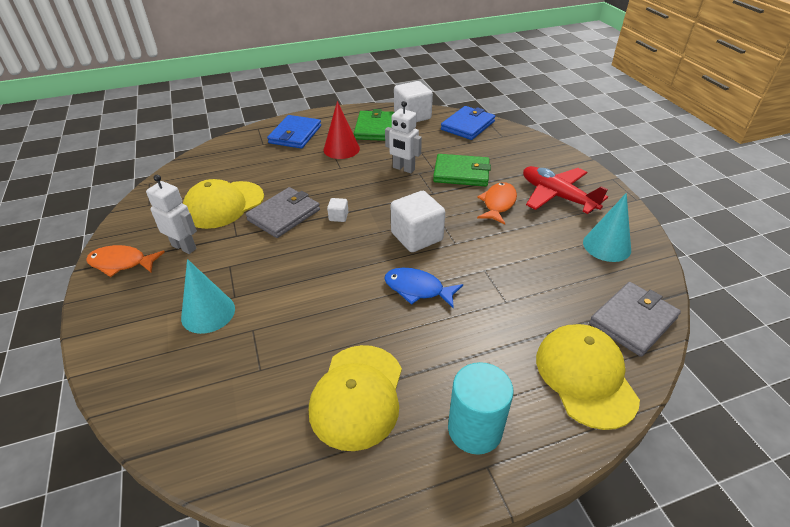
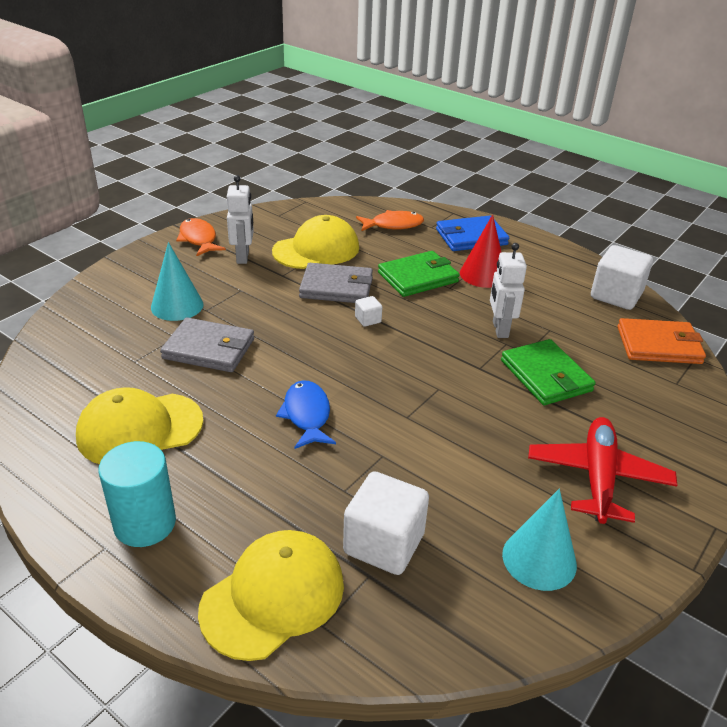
camera: 55 degrees right, 5 degrees down
(224, 205) = (316, 249): yellow cap -> yellow cap turned 135 degrees clockwise
(375, 128) = (552, 280): green wallet -> green wallet (418, 277)
(416, 237) = (389, 384): white cube -> white cube (384, 543)
(468, 125) = (659, 345): blue wallet -> orange wallet
(498, 204) = (518, 427): orange fish -> orange fish (393, 225)
(633, 320) = (406, 624): grey wallet -> grey wallet (209, 349)

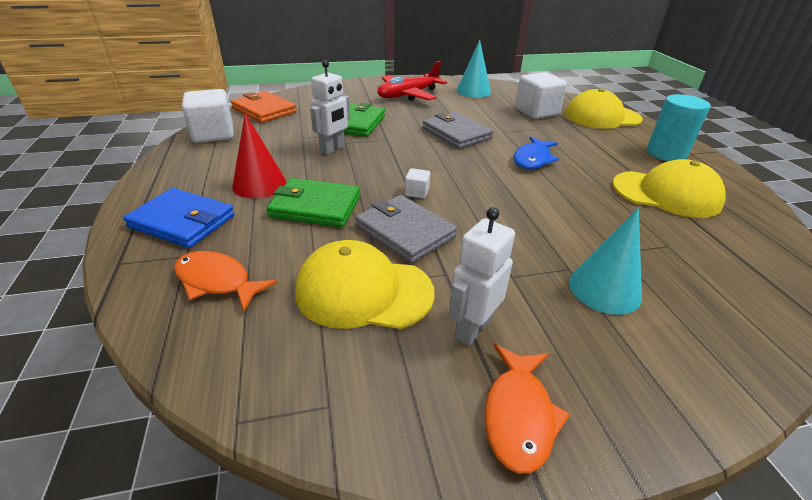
camera: 140 degrees left, 0 degrees up
(209, 349) = (585, 226): grey wallet -> grey wallet (456, 133)

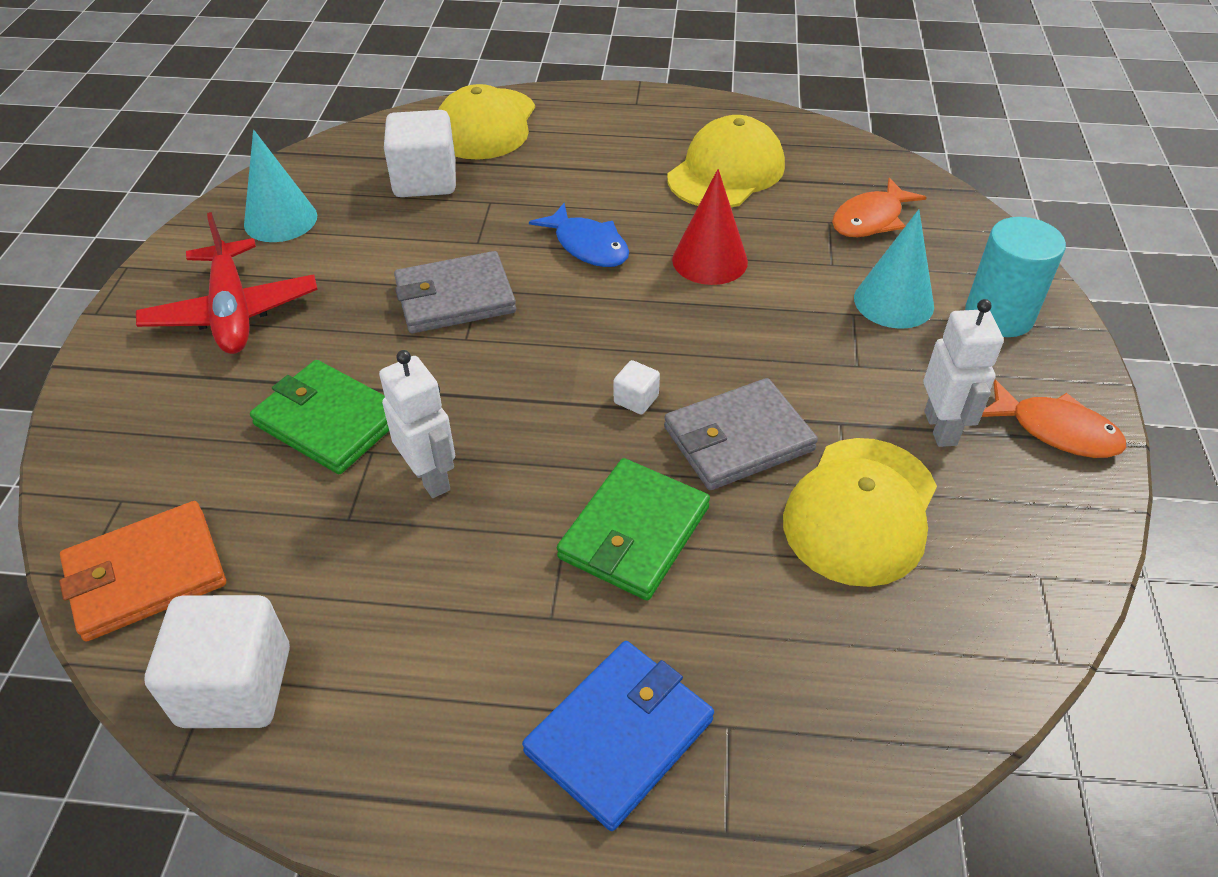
camera: 70 degrees left, 10 degrees up
(217, 281) = (808, 679): orange fish -> orange fish (870, 219)
(259, 184) = (524, 607): red cone -> red cone (710, 260)
(472, 329) = (941, 428): white robot -> white robot turned 150 degrees counterclockwise
(666, 153) = (627, 123): turquoise cylinder -> turquoise cylinder (999, 315)

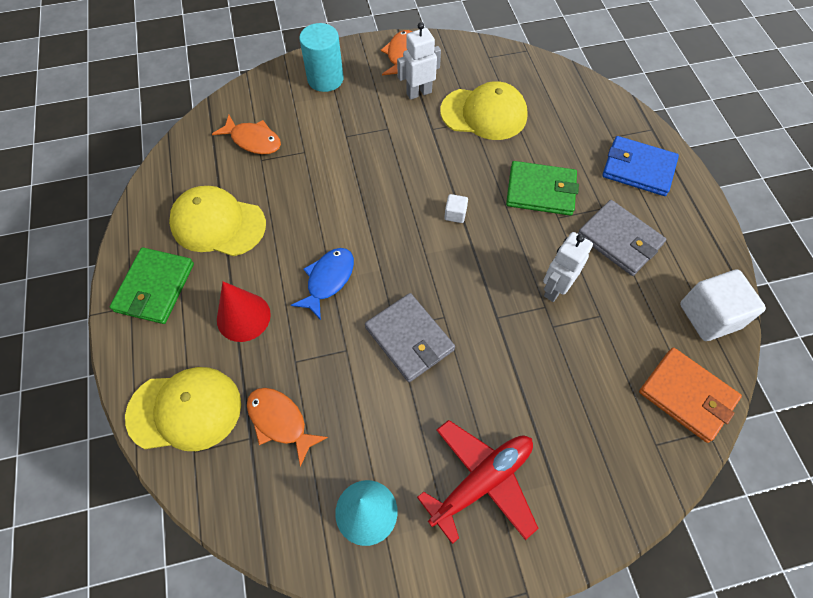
camera: 110 degrees left, 15 degrees up
(329, 421) = (544, 360): green wallet -> green wallet (154, 287)
(425, 180) = (280, 421): white cube -> orange fish
(710, 260) = (321, 210): red cone -> red cone (243, 317)
(738, 439) = (462, 165): grey wallet -> grey wallet (619, 240)
(893, 302) = (329, 120): turquoise cone -> none

